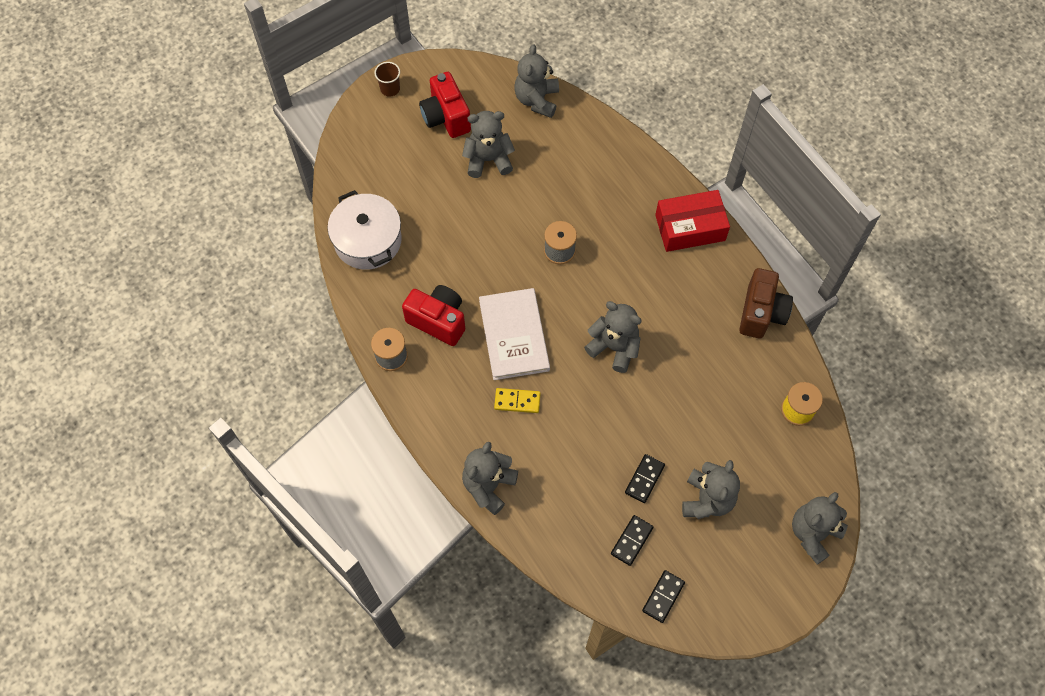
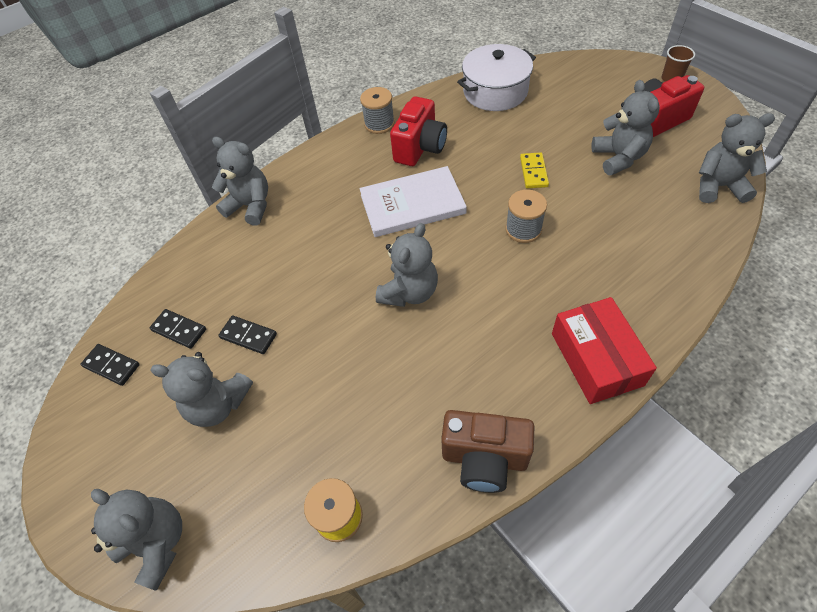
camera: 90 degrees right, 10 degrees down
(517, 401) = (338, 216): yellow domino -> yellow domino (533, 172)

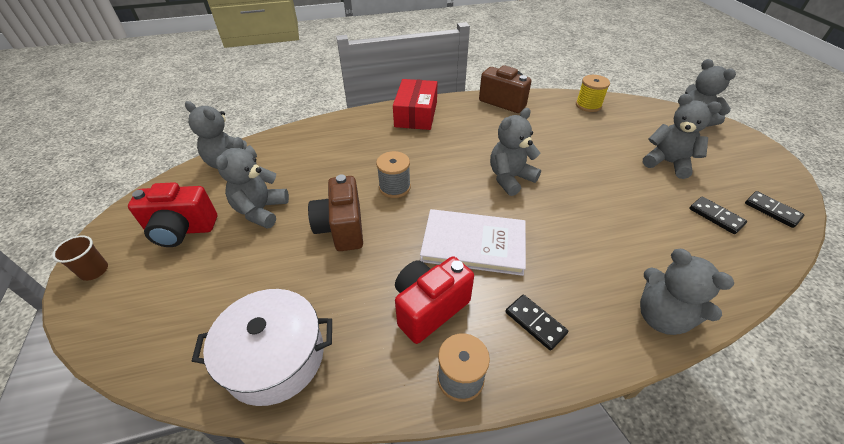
camera: 160 degrees left, 10 degrees down
(248, 336) = (648, 193): black domino -> black domino (535, 323)
(533, 172) = (341, 228): yellow domino -> brown camera

